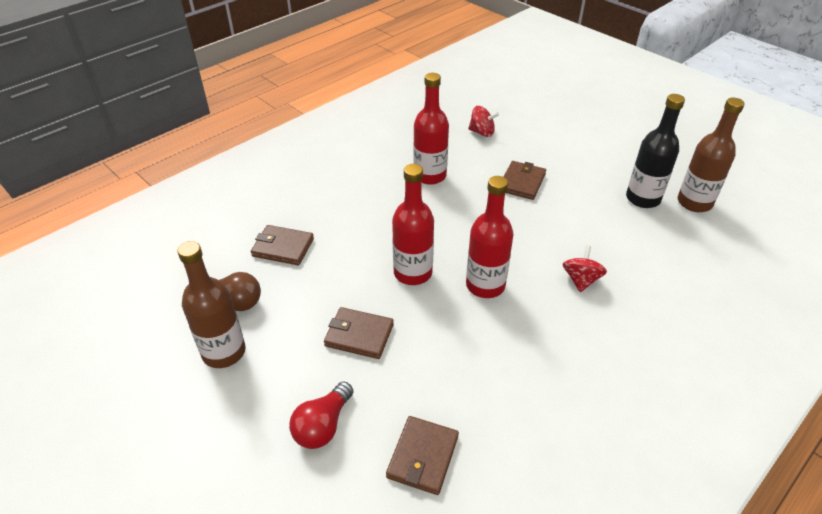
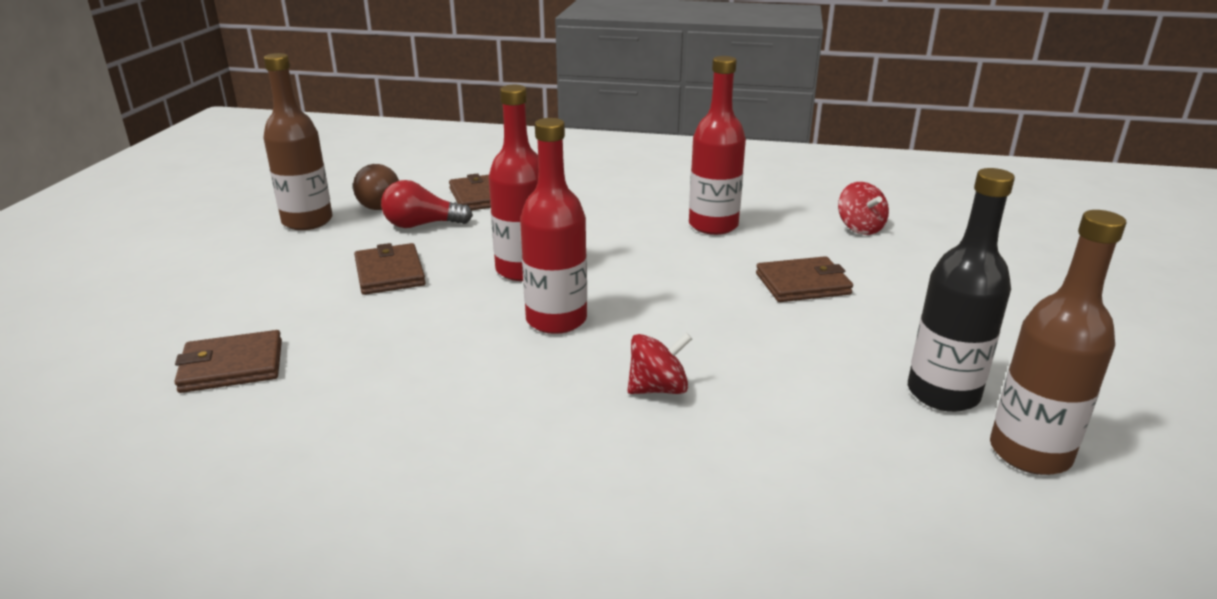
camera: 55 degrees right, 15 degrees down
(323, 426) = (243, 297): red light bulb -> red light bulb (421, 225)

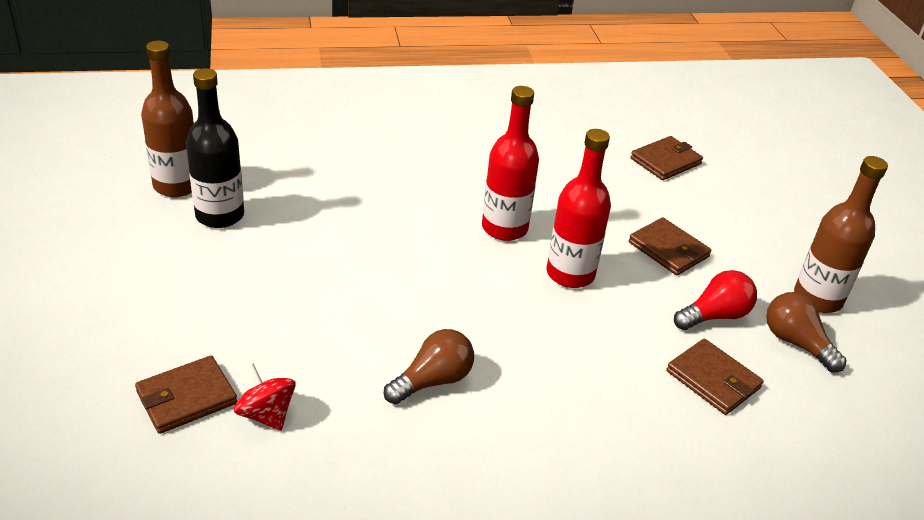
camera: 155 degrees right, 10 degrees up
(658, 389) = (406, 188): red spinning top -> none
(713, 225) = (433, 381): red bottle -> brown light bulb
(803, 284) = (323, 304): brown wallet -> brown wallet (186, 397)

